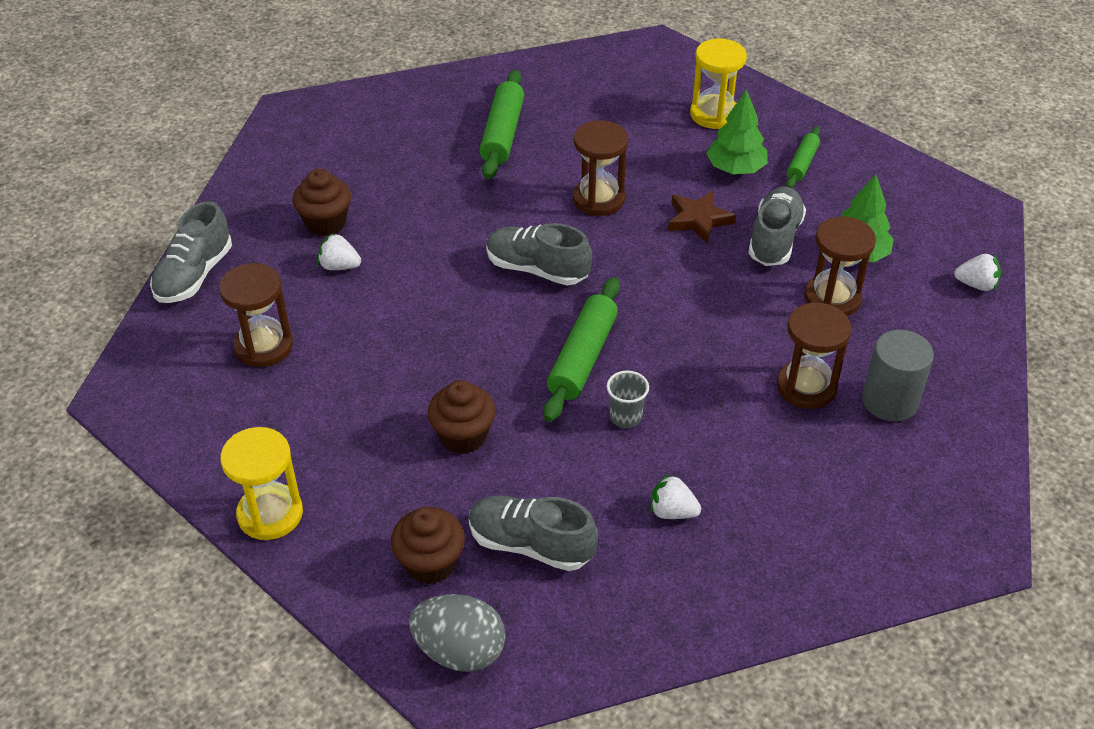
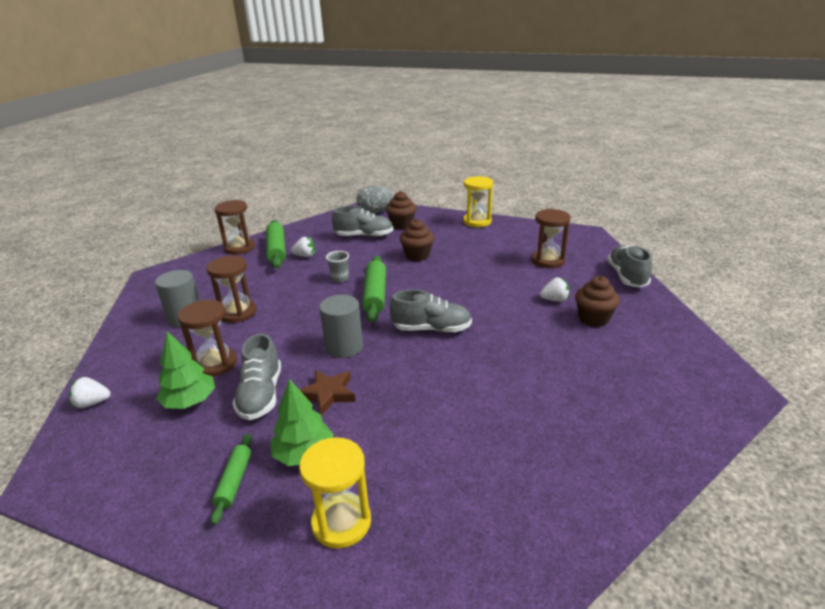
camera: 160 degrees right, 15 degrees down
(502, 134) = (542, 424): green rolling pin -> green rolling pin (277, 250)
(598, 199) = (417, 388): brown hourglass -> brown hourglass (239, 248)
(662, 275) = (344, 347): none -> grey cylinder

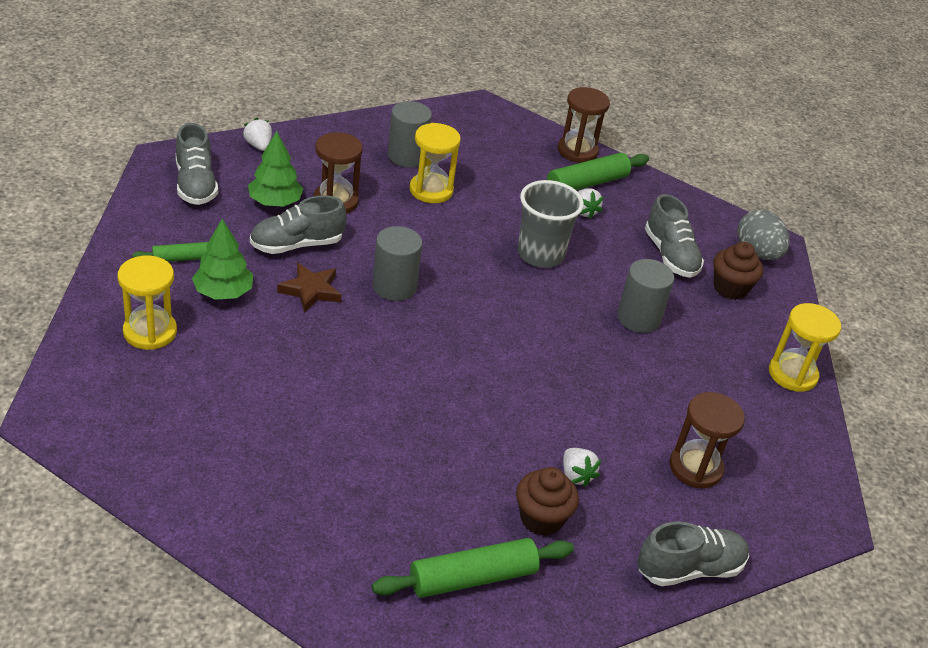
camera: 65 degrees right, 10 degrees up
(237, 312) = (431, 190): brown hourglass -> yellow hourglass
(340, 278) = (540, 254): grey cup -> grey cup, size x1.98
(375, 295) = (514, 293): green rolling pin -> green rolling pin (473, 577)
(417, 255) = (638, 318): brown cupcake -> grey cylinder
(431, 329) = (456, 355): grey shoe -> grey shoe (195, 185)

